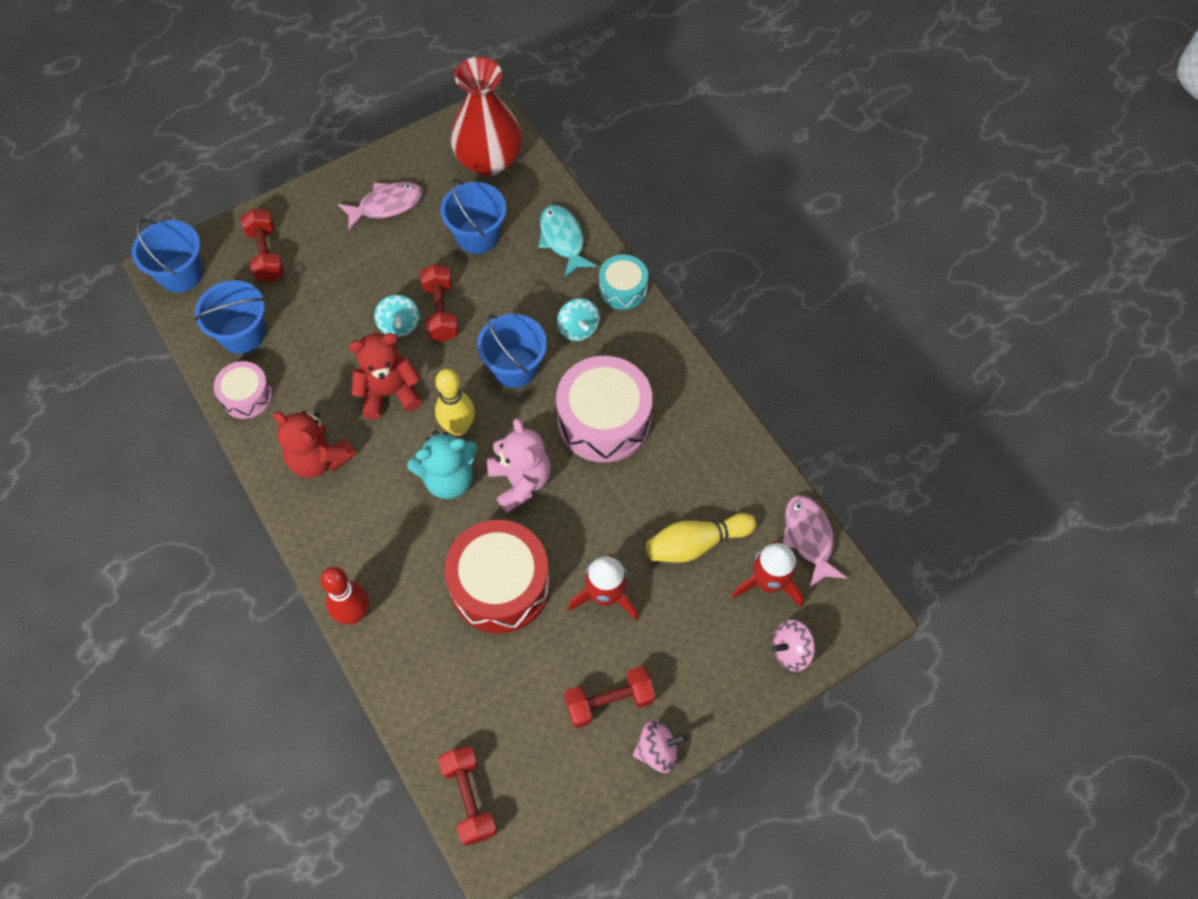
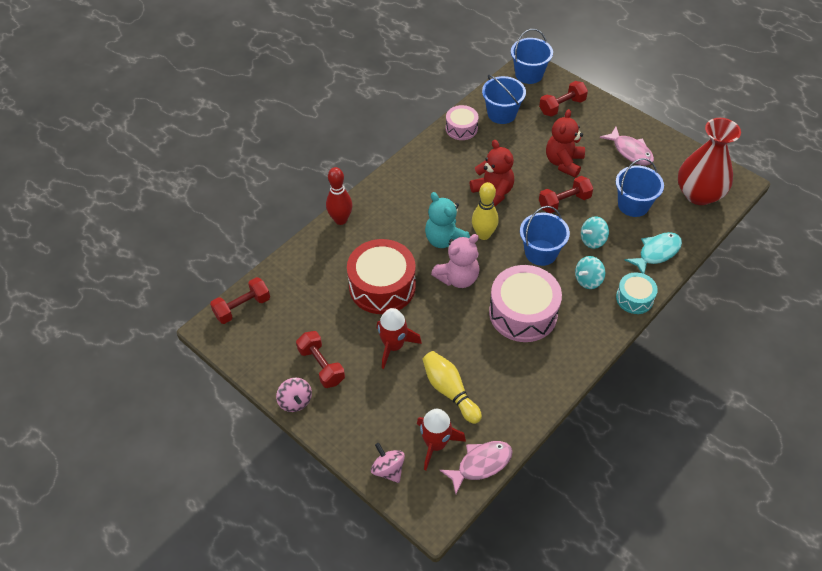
camera: 75 degrees right, 10 degrees down
(319, 459) = (434, 173): red teddy bear -> red teddy bear (563, 162)
(399, 325) = (543, 184): turquoise spinning top -> turquoise spinning top (592, 240)

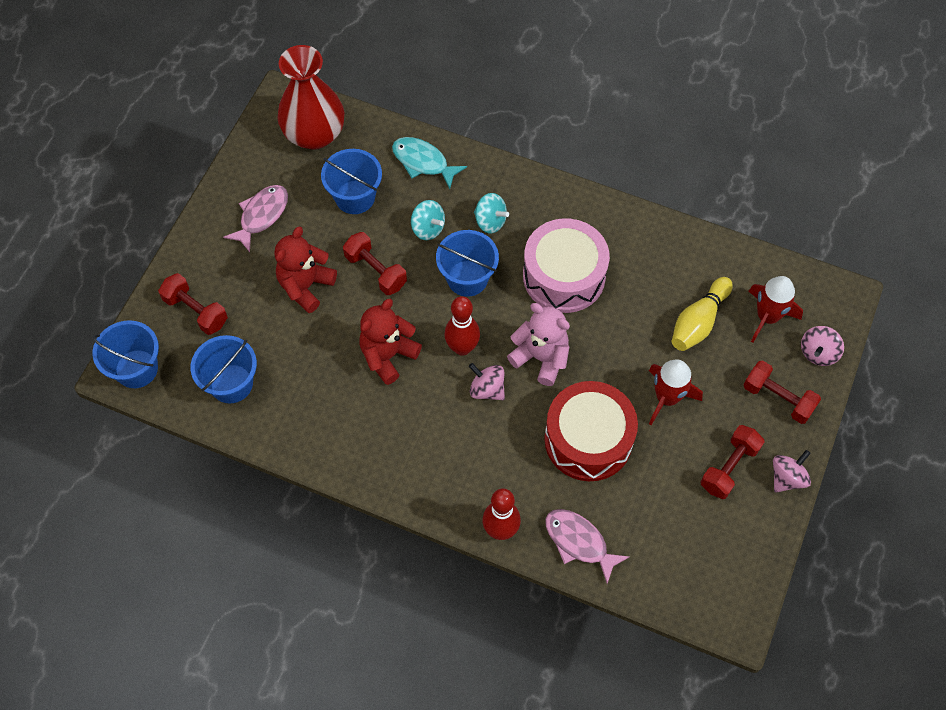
camera: 110 degrees left, 10 degrees up
(242, 307) = (690, 598): red dumbbell -> red dumbbell (778, 398)
(445, 240) = (487, 389): turquoise teddy bear -> pink spinning top
(461, 128) = (277, 428): pink drum -> none
(481, 464) = (769, 269): pink fish -> pink fish (579, 542)
(483, 235) = (462, 347): yellow bowling pin -> red bowling pin
(563, 162) = (306, 286): red teddy bear -> red teddy bear turned 120 degrees clockwise
(634, 298) = (498, 172): turquoise drum -> none

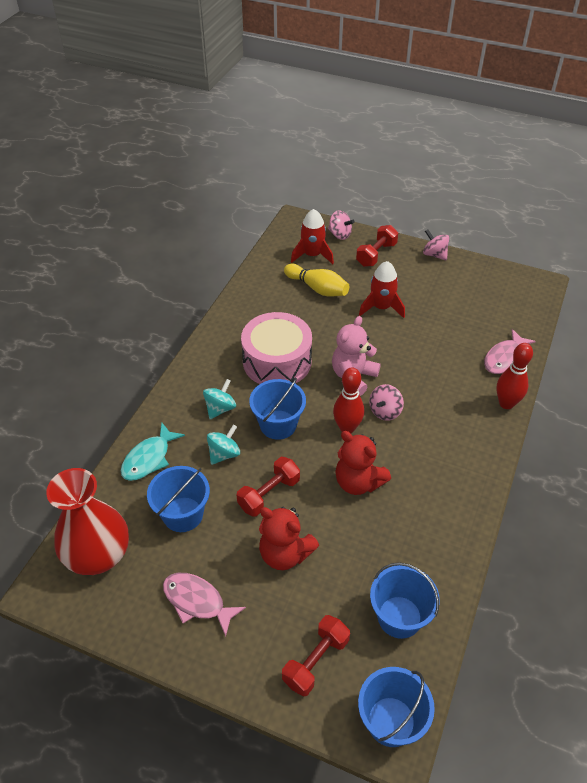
camera: 90 degrees left, 15 degrees down
(588, 439) = (421, 351): red drum -> none
(729, 467) = (431, 280): red dumbbell -> none

